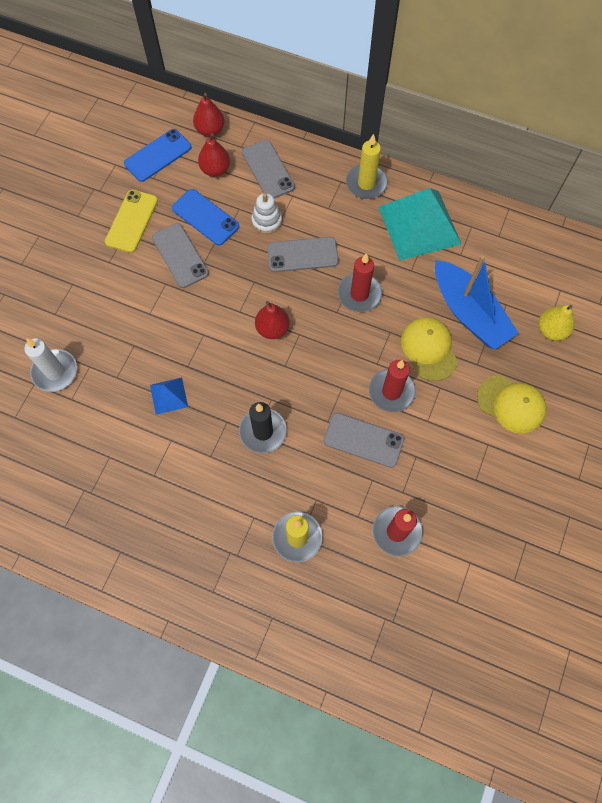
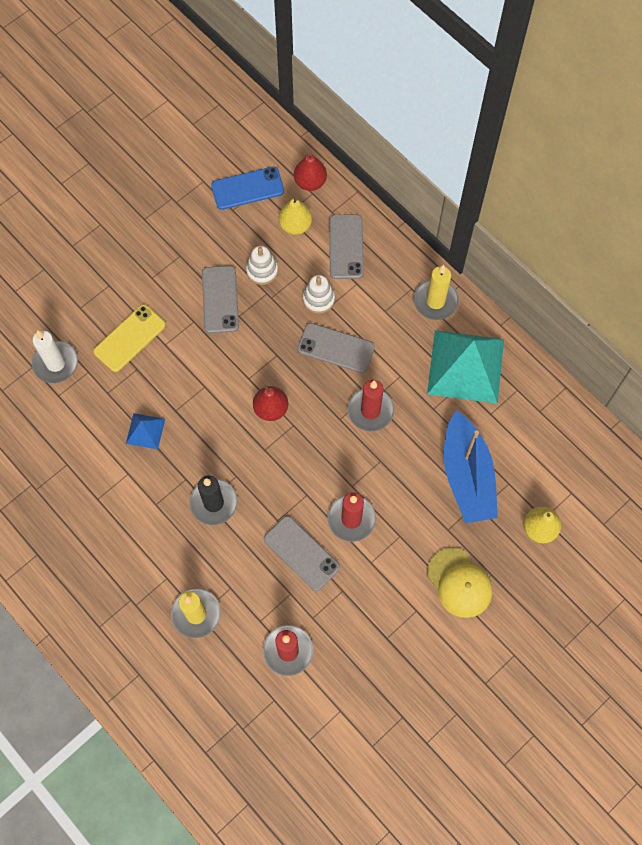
camera: 25 degrees right, 0 degrees up
(132, 221) = (191, 246): yellow phone -> yellow phone (130, 338)
(205, 217) = (262, 271): blue phone -> white stacking toy
(215, 169) = (295, 225): red pear -> yellow pear
(429, 349) = (409, 494): yellow cap -> none

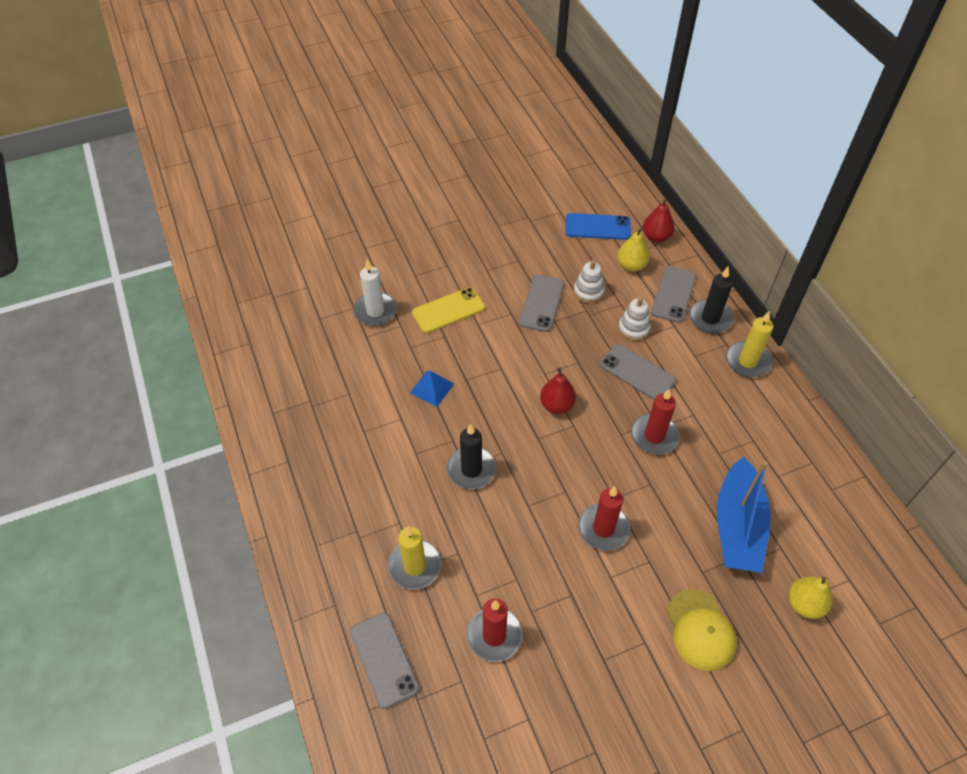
camera: 20 degrees right, 15 degrees down
(301, 553) = (541, 544): grey phone -> grey phone (384, 659)
(388, 263) = (710, 318): none -> black candle
(465, 366) = (763, 425): turquoise pyramid -> none

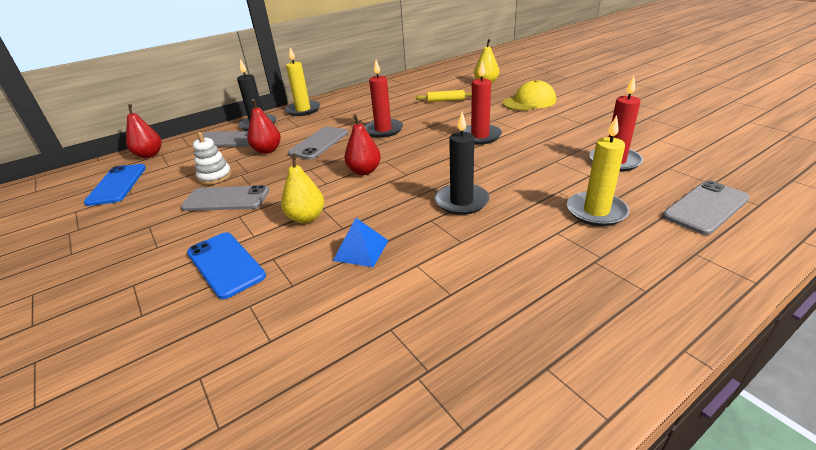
camera: 100 degrees left, 20 degrees down
(375, 311) = (213, 344): white candle -> none
(448, 310) = (225, 264): yellow phone -> blue phone
(631, 265) = (184, 161): yellow pear -> yellow pear (306, 218)
(633, 328) = (267, 150): white stacking toy -> red pear
(737, 526) = (446, 100): blue boat -> yellow rolling pin

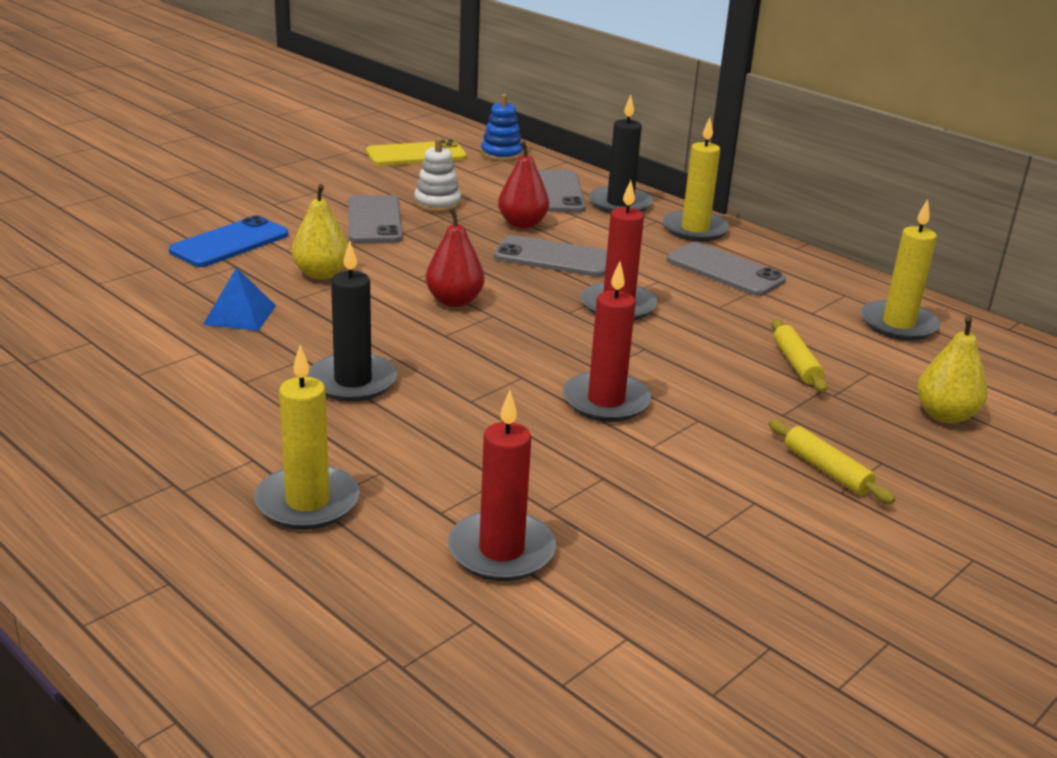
camera: 75 degrees right, 5 degrees down
(117, 185) = (416, 155): blue phone -> yellow phone
(149, 155) = (501, 154): red pear -> blue stacking toy
(414, 83) = (898, 324): none -> yellow candle
(529, 102) = (826, 470): yellow cap -> yellow rolling pin
(706, 207) = (306, 630): grey phone -> grey phone (725, 270)

